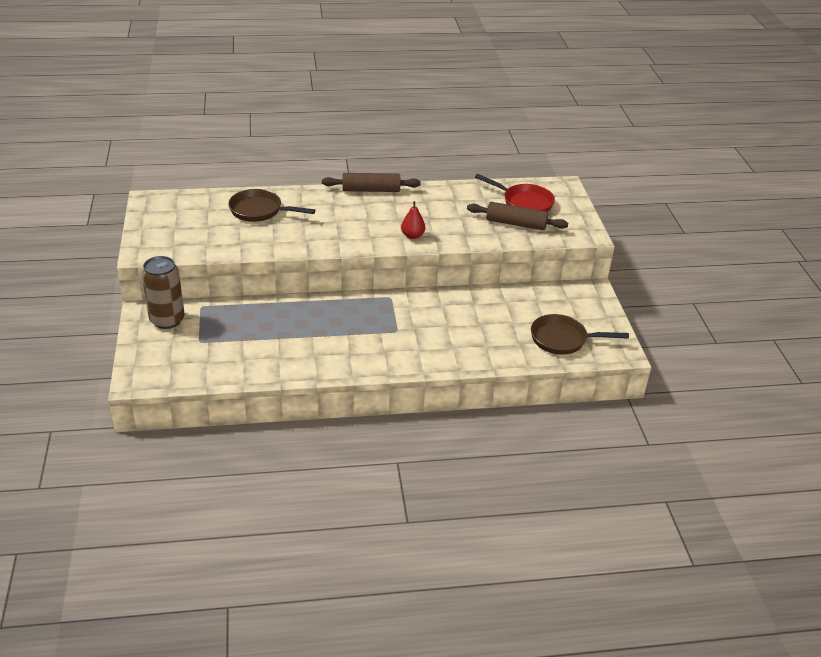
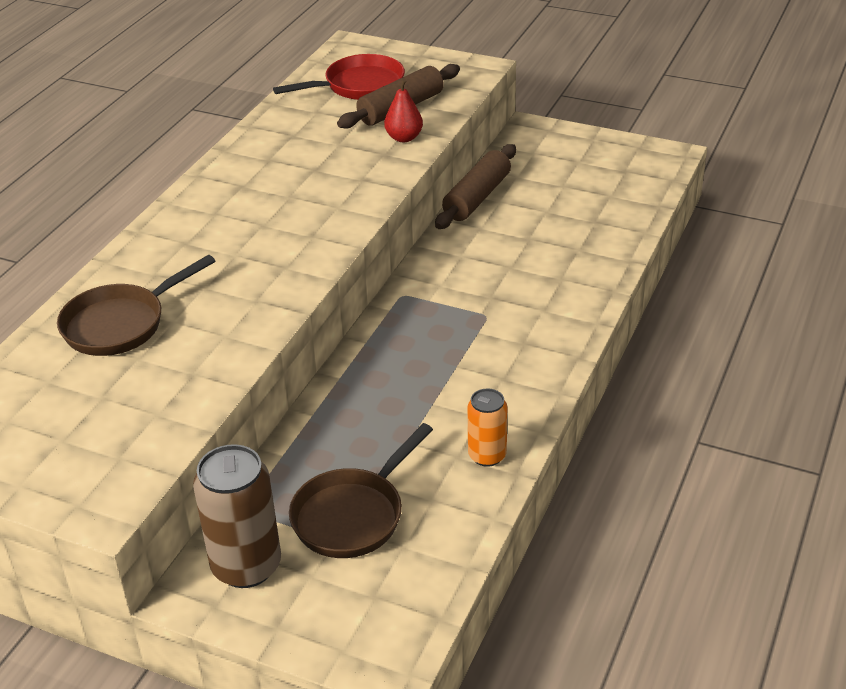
camera: 55 degrees left, 0 degrees up
(286, 367) = (487, 455): none -> orange can
(371, 190) = (187, 196): brown rolling pin -> brown rolling pin (477, 197)
(412, 236) = (346, 198): red pear -> red pear (404, 138)
(563, 339) = (611, 186): brown pan -> brown pan (353, 515)

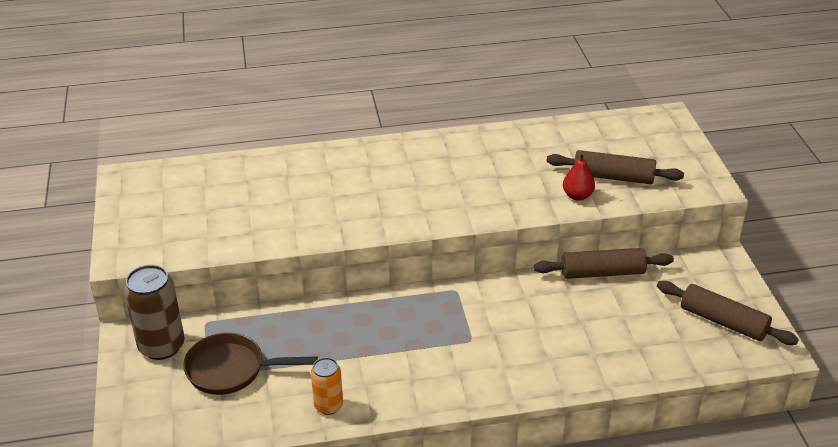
camera: 55 degrees right, 0 degrees up
(121, 324) = (272, 183): brown pan -> none
(358, 86) = (619, 145): red pan -> none
(608, 164) = (723, 322): none -> brown rolling pin

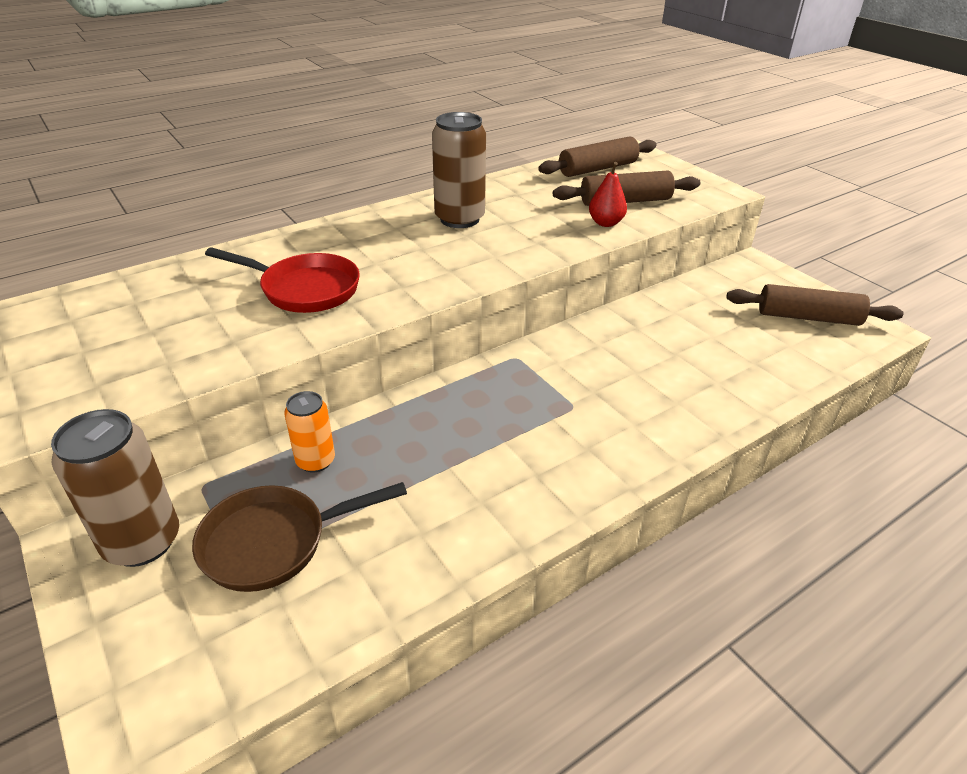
camera: 25 degrees left, 0 degrees up
(315, 202) = (304, 289): none -> red pan
(328, 406) = (448, 548): orange can -> orange can (315, 461)
(462, 164) = (459, 219): none -> brown can
(602, 272) = (656, 302): brown rolling pin -> brown rolling pin (597, 169)

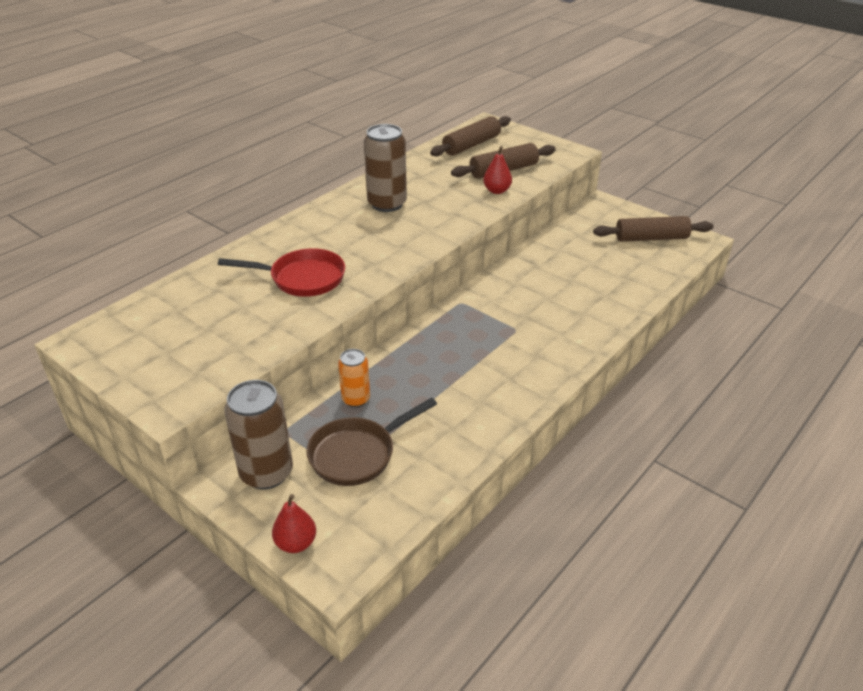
camera: 15 degrees left, 0 degrees up
(111, 665) = (296, 543): none -> red pear

